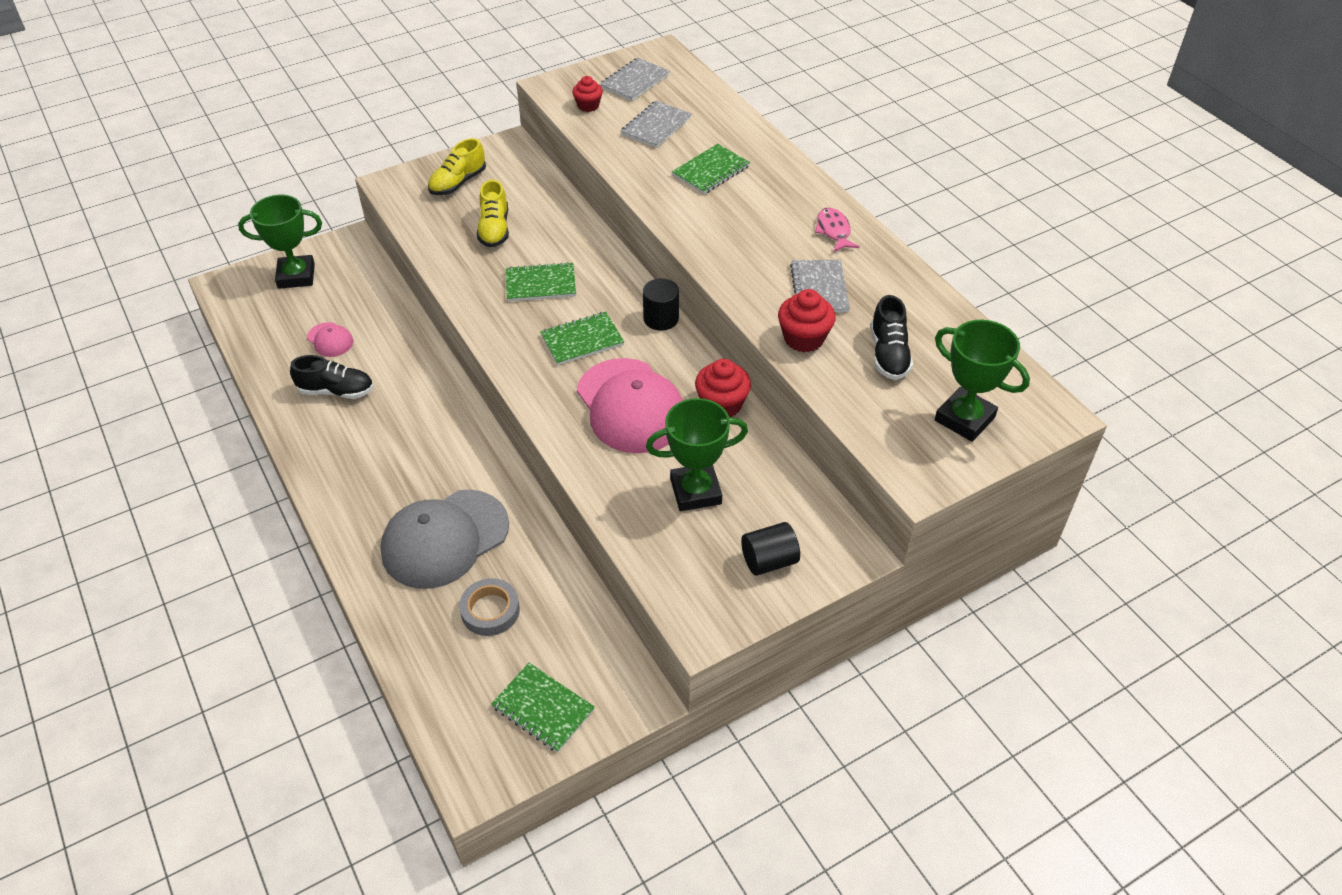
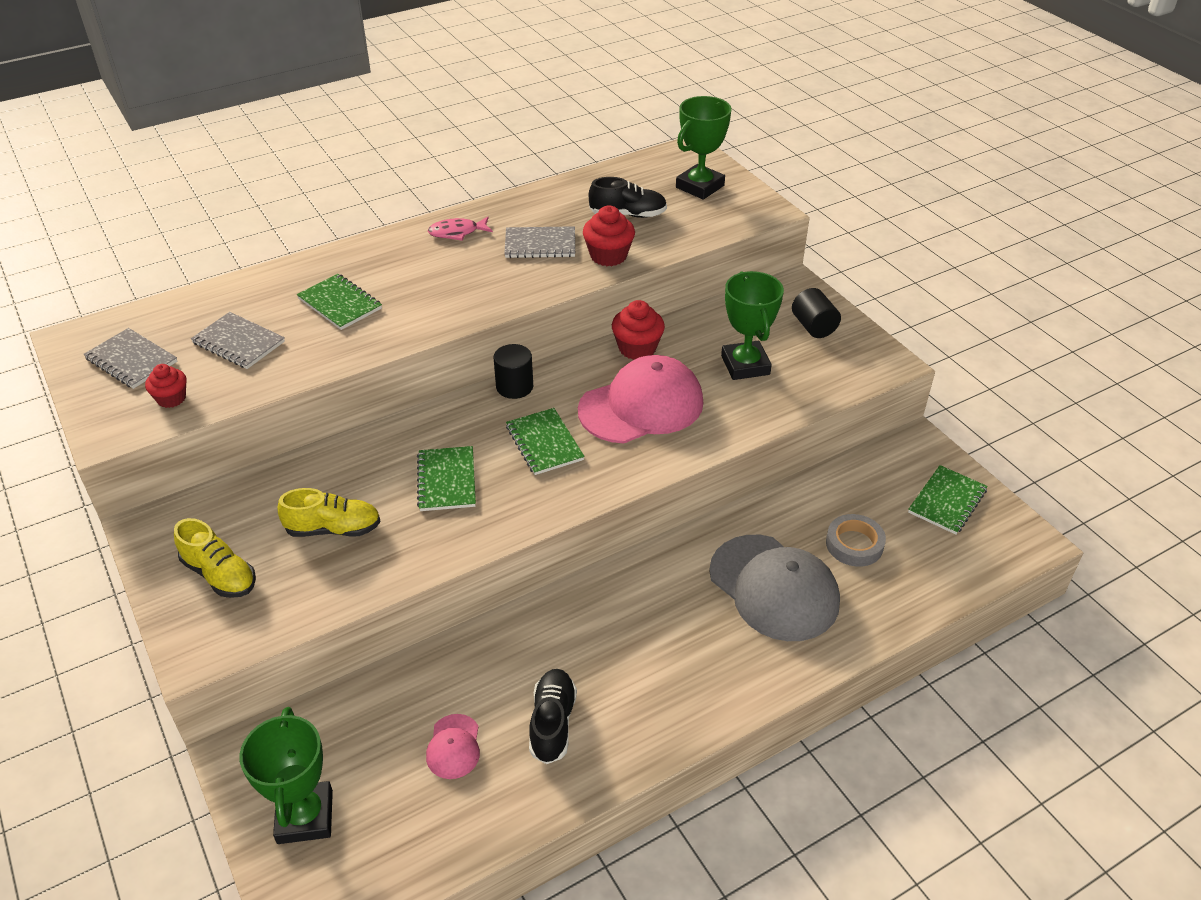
camera: 90 degrees left, 5 degrees down
(330, 340) = (453, 747): pink cap -> pink cap turned 135 degrees clockwise

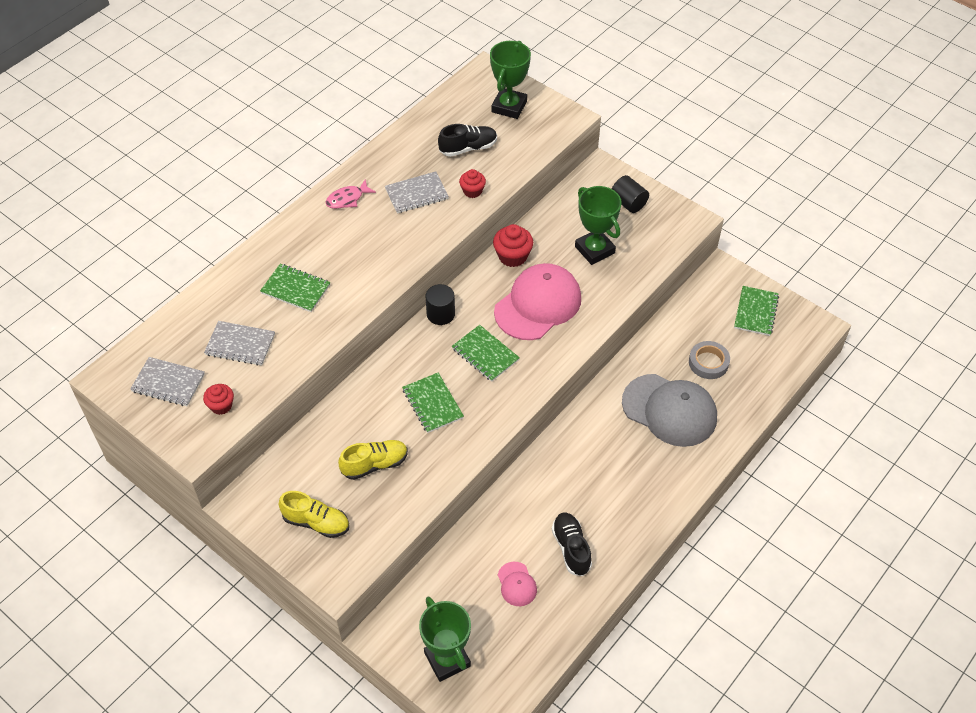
camera: 20 degrees left, 10 degrees up
(608, 256) = (472, 191): red cupcake -> red cupcake, size x0.66

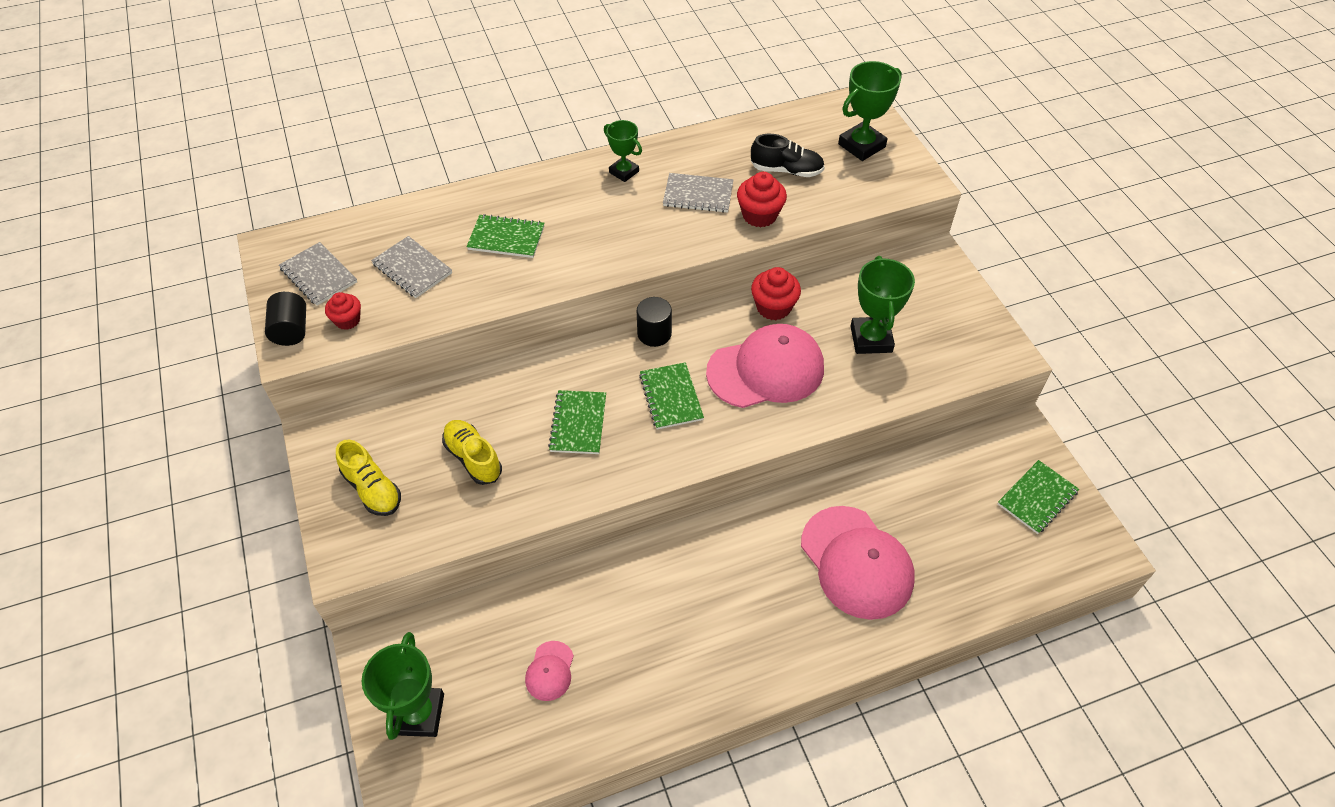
camera: 30 degrees right, 0 degrees up
(295, 289) = (506, 238): green notebook -> green notebook turned 45 degrees counterclockwise
(347, 199) = (624, 172): pink fish -> green trophy
(374, 464) = (473, 458): yellow shoe -> yellow shoe turned 135 degrees counterclockwise
(472, 191) = (759, 215): red cupcake -> red cupcake, size x1.53
(571, 548) = (637, 663): black shoe -> none
(628, 203) = (944, 305): black cylinder -> black cylinder (291, 330)
(669, 410) = (856, 562): grey cap -> pink cap
(708, 362) = (940, 529): grey tape -> none

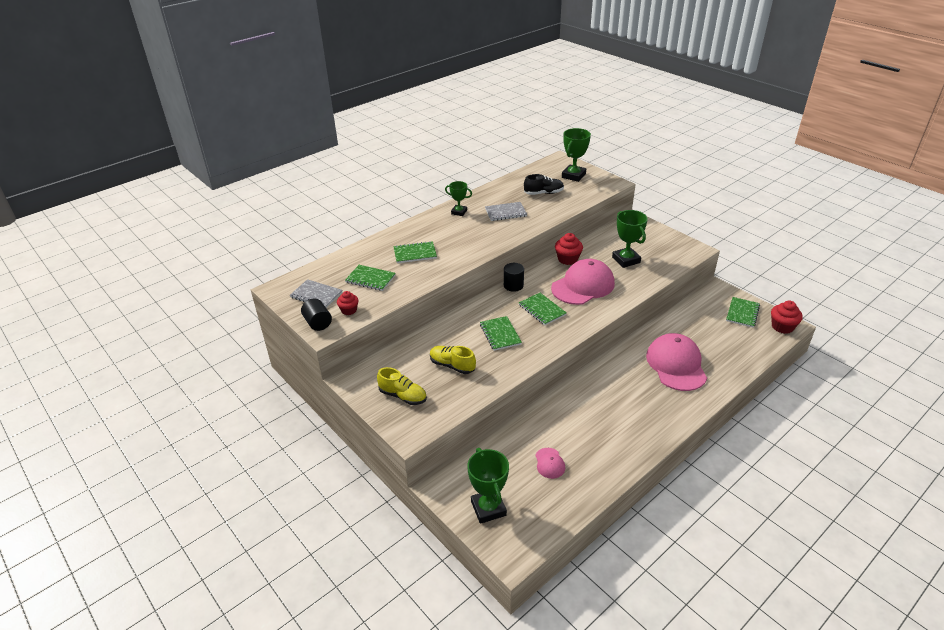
camera: 20 degrees left, 15 degrees down
(412, 269) = (370, 279): grey notebook -> green notebook
(759, 215) = (543, 213): red cupcake -> red cupcake (782, 327)
(856, 562) = (676, 365): pink cap -> pink cap turned 135 degrees counterclockwise

